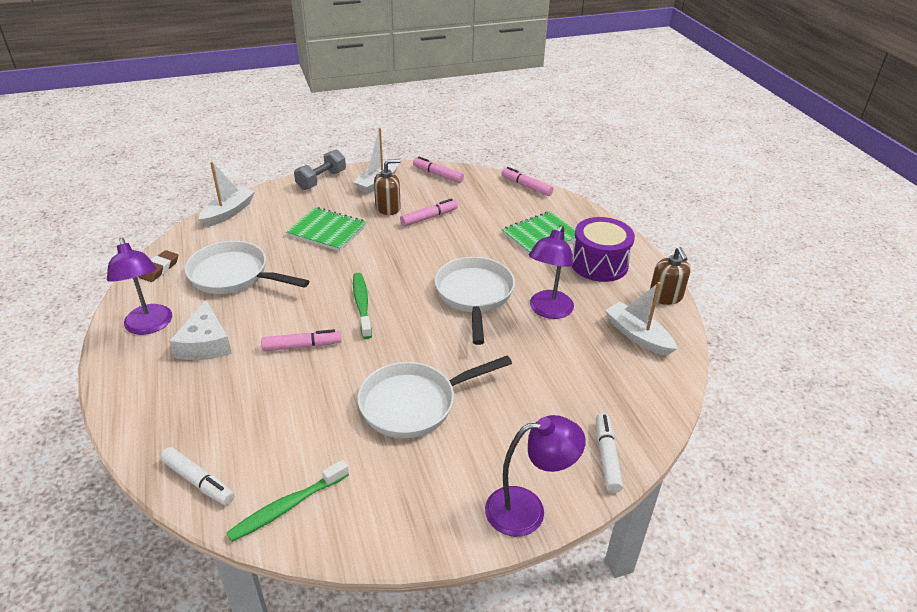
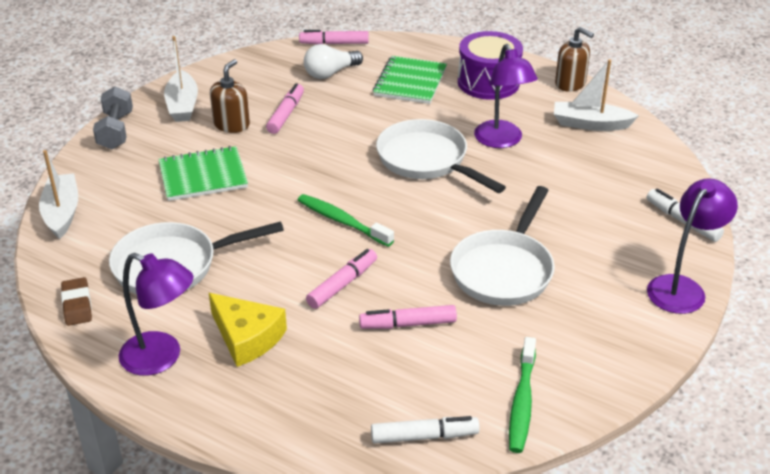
camera: 40 degrees left, 0 degrees up
(205, 343) = (247, 337): white cheese -> yellow cheese
(438, 174) = (233, 70): pink marker -> pink marker (408, 324)
(495, 205) = (330, 73): none -> white light bulb

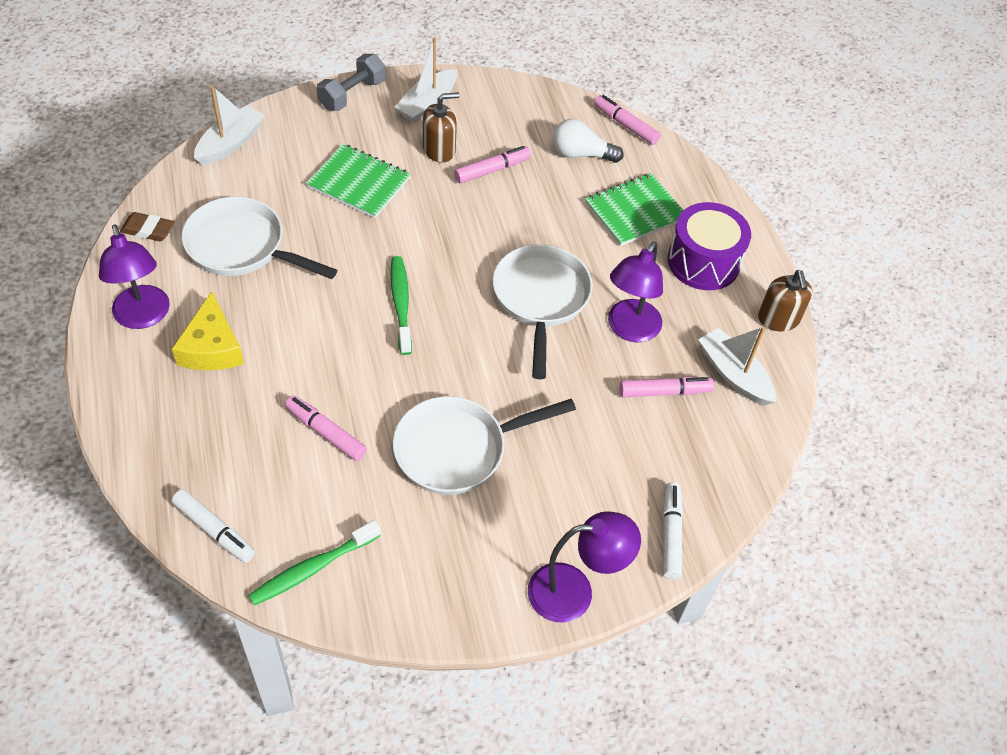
camera: 40 degrees right, 15 degrees up
(77, 305) = (148, 230): brown eraser -> brown eraser turned 75 degrees clockwise
(342, 284) = (328, 359): pink marker -> pink marker (664, 392)

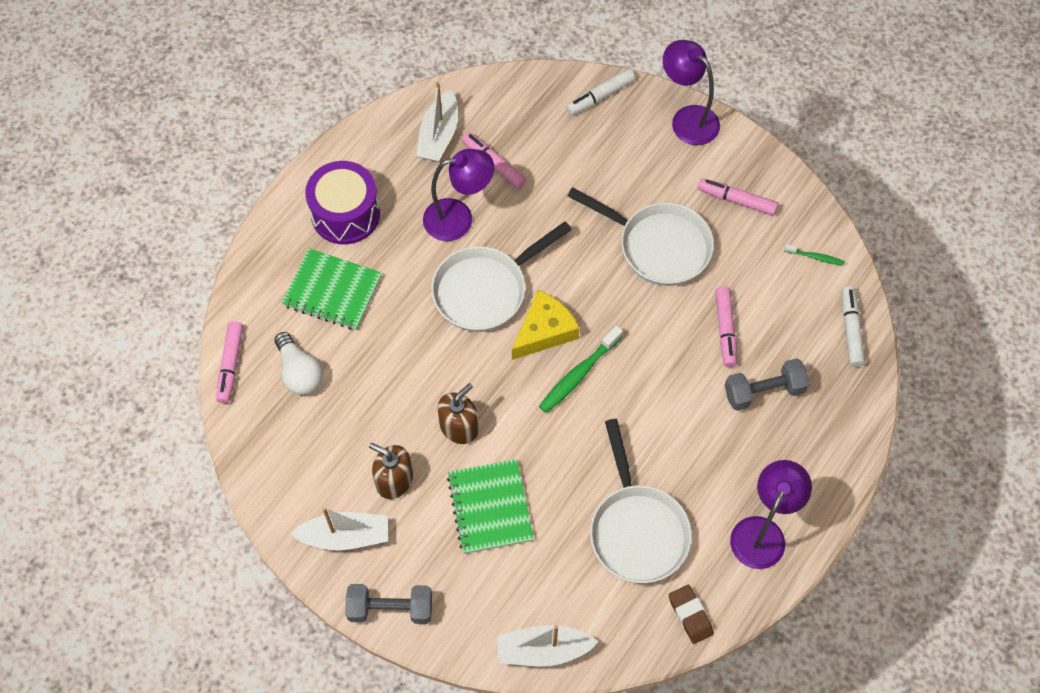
camera: 125 degrees left, 10 degrees up
(212, 347) = (738, 460): yellow cheese -> yellow cheese (544, 331)
(242, 413) = (764, 391): none -> grey dumbbell
(312, 568) = (815, 257): green toothbrush -> green toothbrush, size x0.55
(492, 170) = (380, 422): pink marker -> pink marker (736, 200)
(778, 319) = (360, 138): brown soap dispenser -> brown soap dispenser (459, 427)

